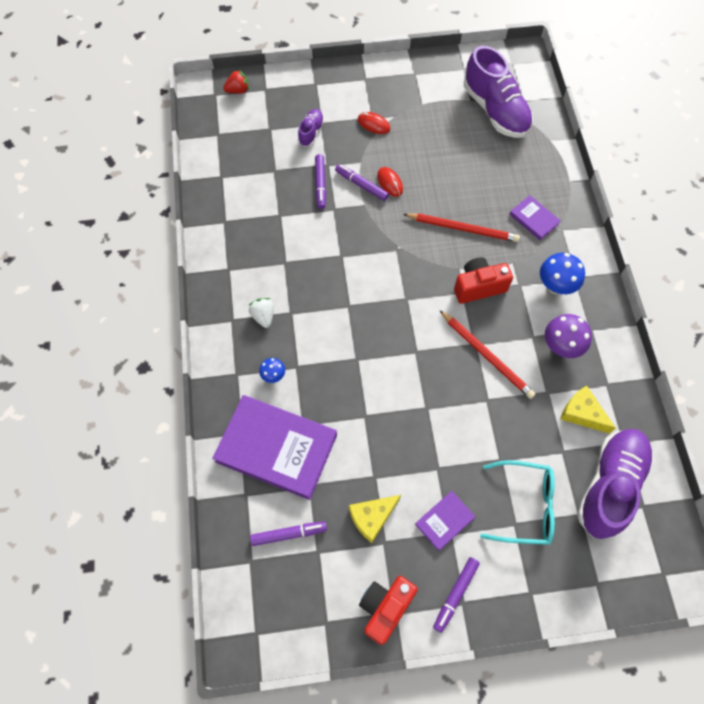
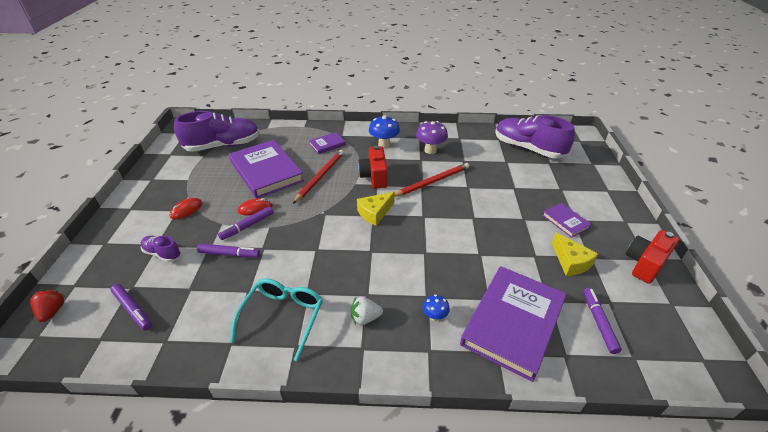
camera: 80 degrees left, 25 degrees down
(385, 608) = (644, 264): red camera -> red camera turned 90 degrees clockwise
(455, 594) = (620, 224): purple marker -> purple marker (133, 310)
(457, 171) = (266, 171): none -> purple book
(523, 505) = (547, 183): turquoise glasses -> turquoise glasses (282, 318)
(582, 413) = (479, 150): yellow cheese -> yellow cheese (375, 213)

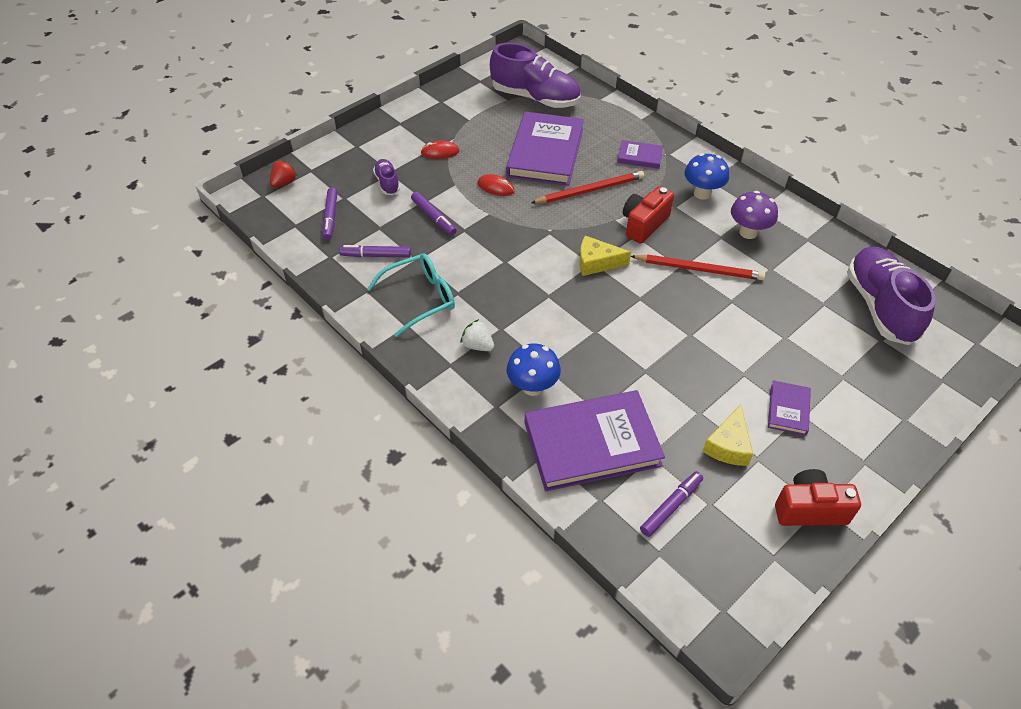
camera: 45 degrees right, 10 degrees up
(247, 226) = (472, 200): purple marker -> purple marker (376, 255)
(434, 316) = (533, 387): blue mushroom -> blue mushroom, size x1.78

